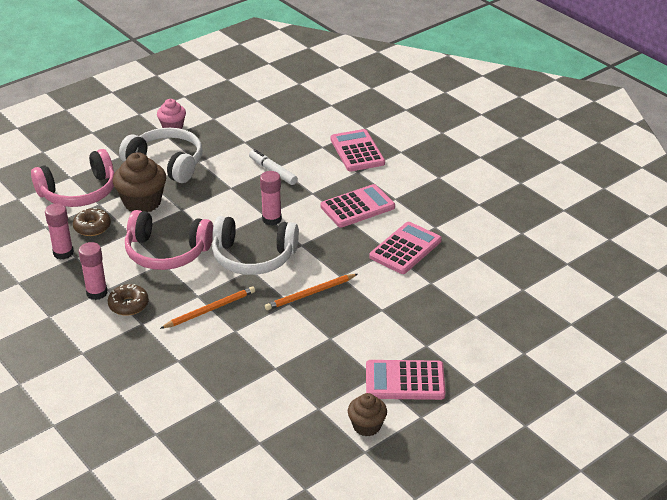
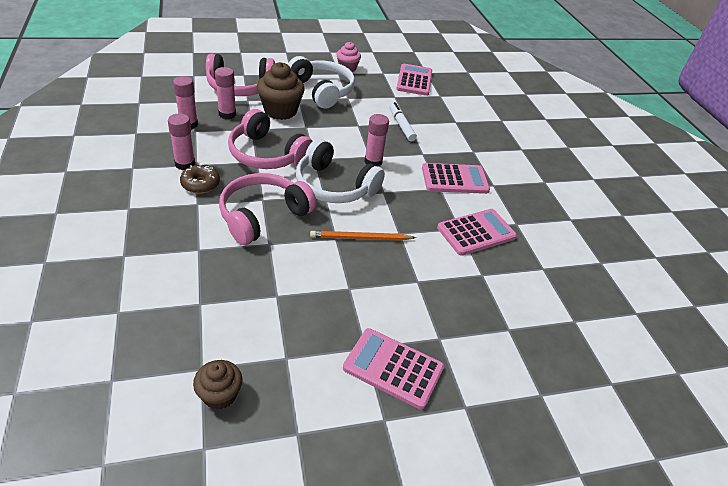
camera: 20 degrees right, 5 degrees up
(92, 227) = (227, 114): brown donut -> pink glue stick
(210, 309) = (263, 216): orange pencil -> pink headphones
(357, 151) = (483, 135): pink calculator -> pink calculator (414, 80)
(367, 426) = (320, 403): brown cupcake -> brown cupcake (220, 395)

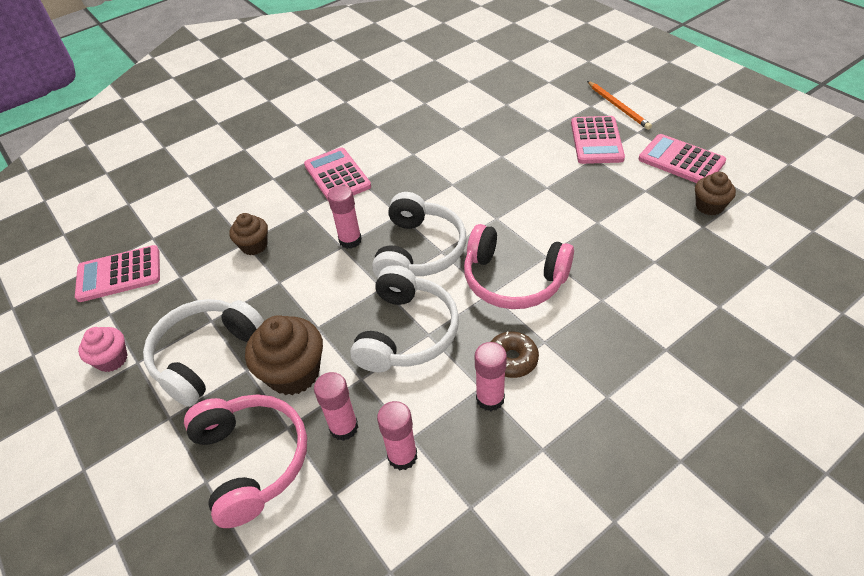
camera: 105 degrees left, 5 degrees up
(267, 155) = (407, 332): pink headphones -> white headphones
(360, 238) = (481, 203): orange pencil -> orange pencil (618, 107)
(401, 125) = (254, 245): white marker -> brown cupcake
(476, 232) = (410, 143): pink calculator -> pink calculator (681, 161)

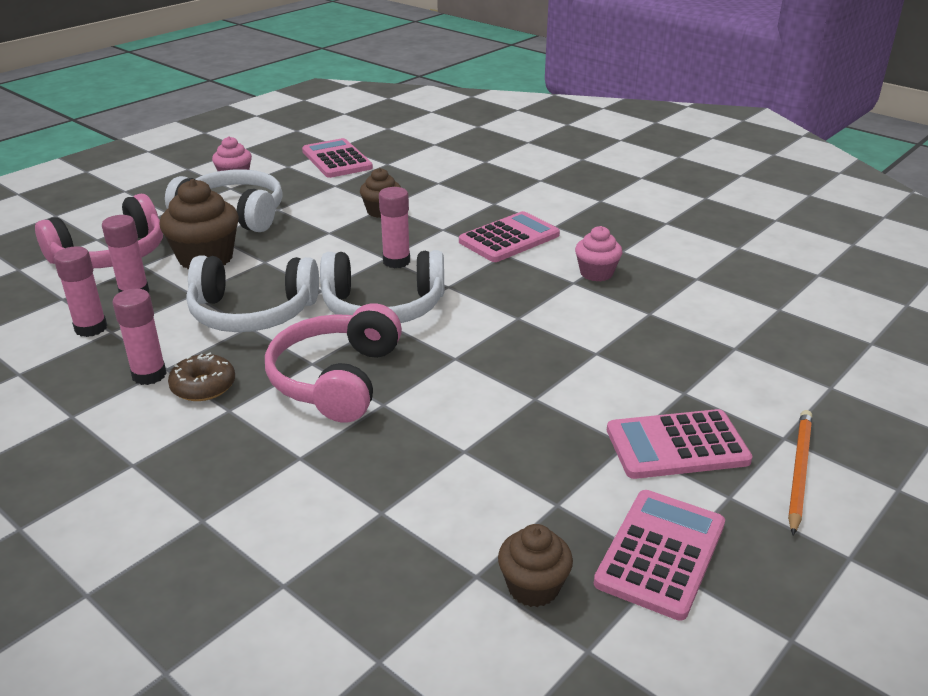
camera: 75 degrees right, 15 degrees down
(404, 142) = (596, 273): none -> pink cupcake
(618, 107) = (799, 471): orange pencil -> orange pencil turned 150 degrees clockwise

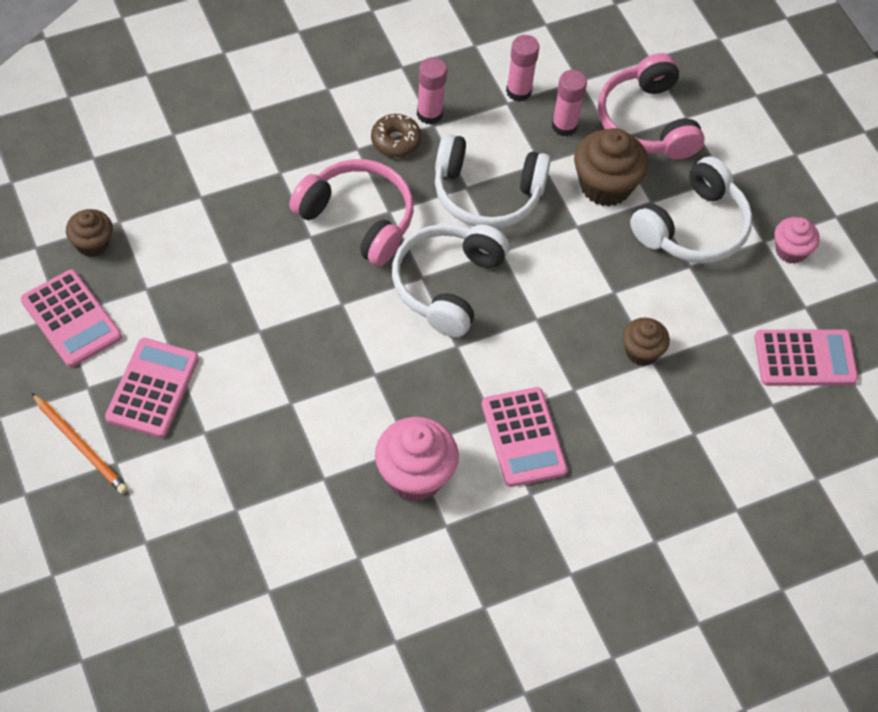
camera: 110 degrees right, 25 degrees up
(252, 313) = (487, 194): white headphones -> white headphones turned 105 degrees counterclockwise
(396, 261) = (524, 324): pink glue stick -> none
(596, 273) = (414, 476): pink cupcake -> pink cupcake, size x1.67

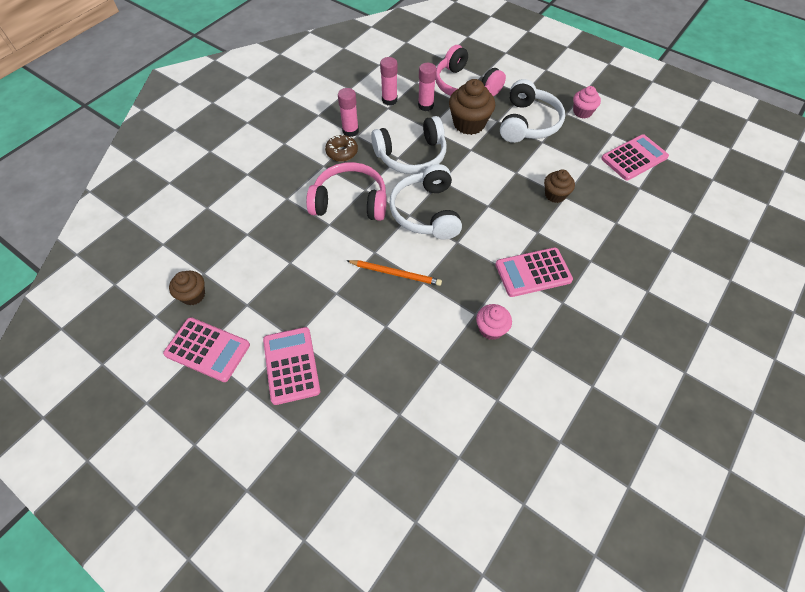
camera: 25 degrees left, 0 degrees up
(80, 445) = (266, 431): orange pencil -> orange pencil (395, 273)
(414, 476) = (491, 329): pink cupcake -> pink cupcake, size x0.60
(523, 437) = (533, 272): pink calculator -> pink calculator turned 120 degrees clockwise

